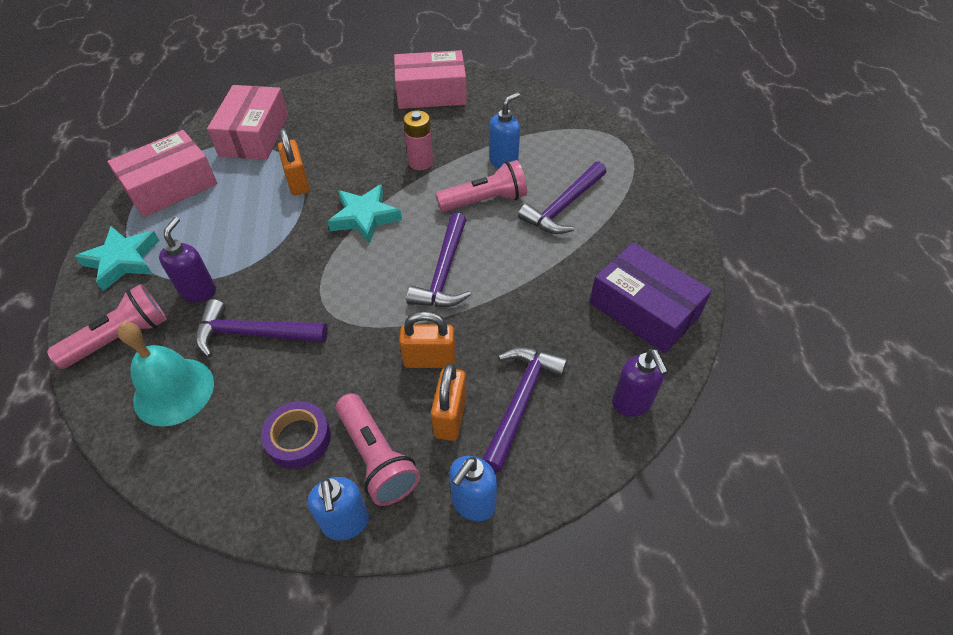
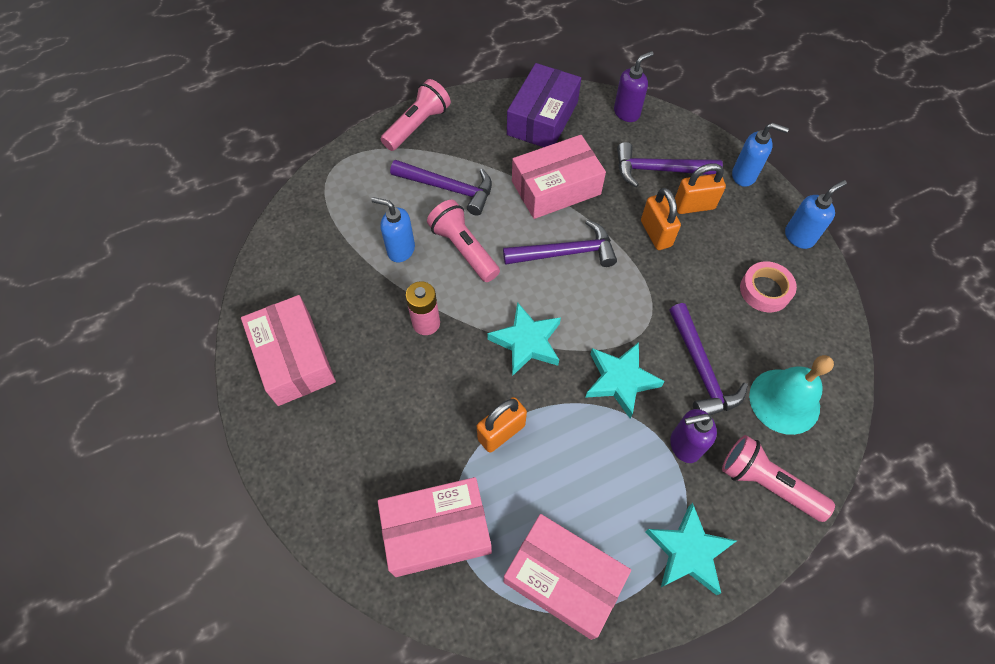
camera: 110 degrees left, 10 degrees up
(287, 268) = (620, 380): none -> turquoise star
(298, 438) = (765, 290): purple tape -> pink tape
(376, 458) = (748, 237): pink flashlight -> pink flashlight (418, 125)
(532, 290) = (556, 187): none -> pink box

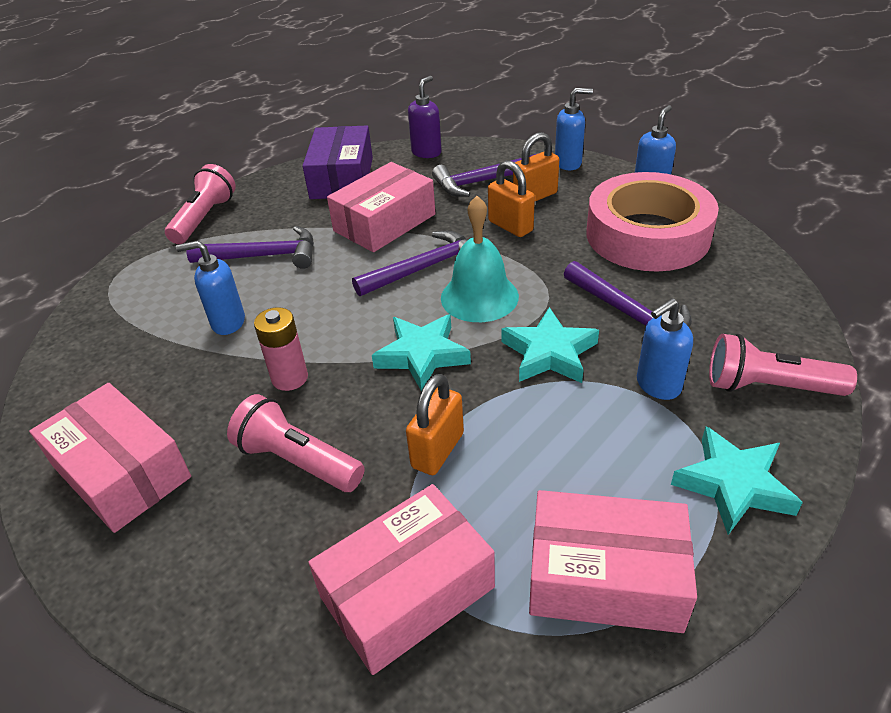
camera: 20 degrees left, 20 degrees down
(464, 249) = (305, 299): pink flashlight -> pink flashlight (297, 461)
(684, 445) = (657, 385): purple soap dispenser -> blue soap dispenser
(765, 290) = (647, 235): pink tape -> pink tape, size x2.17
(784, 401) = (731, 311): turquoise bell -> turquoise bell (479, 297)

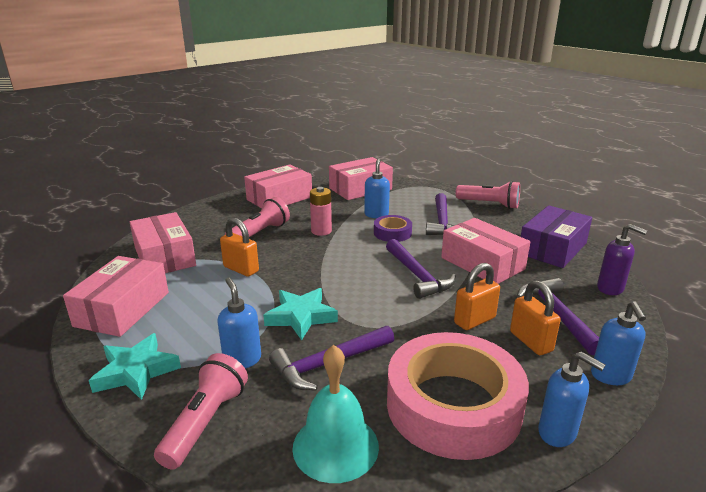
camera: 95 degrees right, 15 degrees down
(101, 356) = (360, 189): none -> pink box
(299, 299) = (392, 233): none -> purple tape
(342, 178) = (552, 248): purple box -> purple box turned 60 degrees counterclockwise
(422, 355) = (321, 269): turquoise star -> none
(479, 297) = (376, 295): turquoise bell -> turquoise bell (335, 446)

